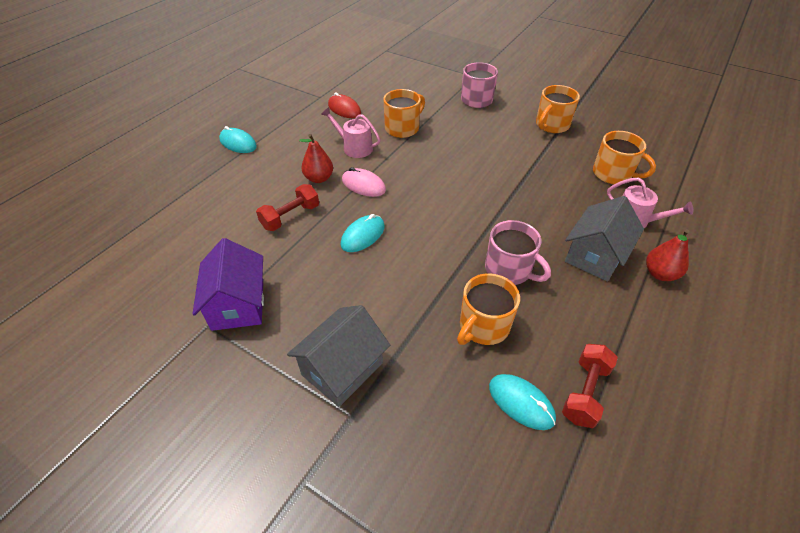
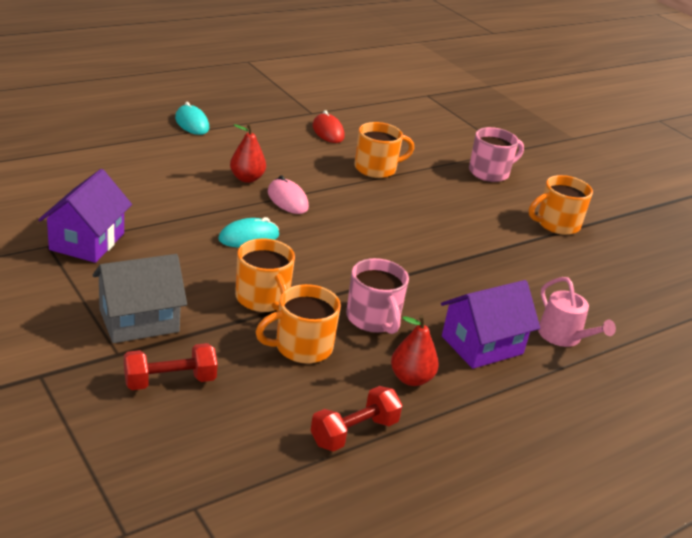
camera: 20 degrees right, 15 degrees down
(290, 217) = (191, 198): red dumbbell -> red dumbbell (170, 381)
(354, 147) = (307, 167): pink watering can -> none
(521, 402) = (282, 412): turquoise mouse -> none
(595, 256) = (482, 345): grey house -> purple house
(613, 174) = (583, 291): orange mug -> orange mug (263, 299)
(660, 274) = (541, 387): red pear -> red pear (411, 378)

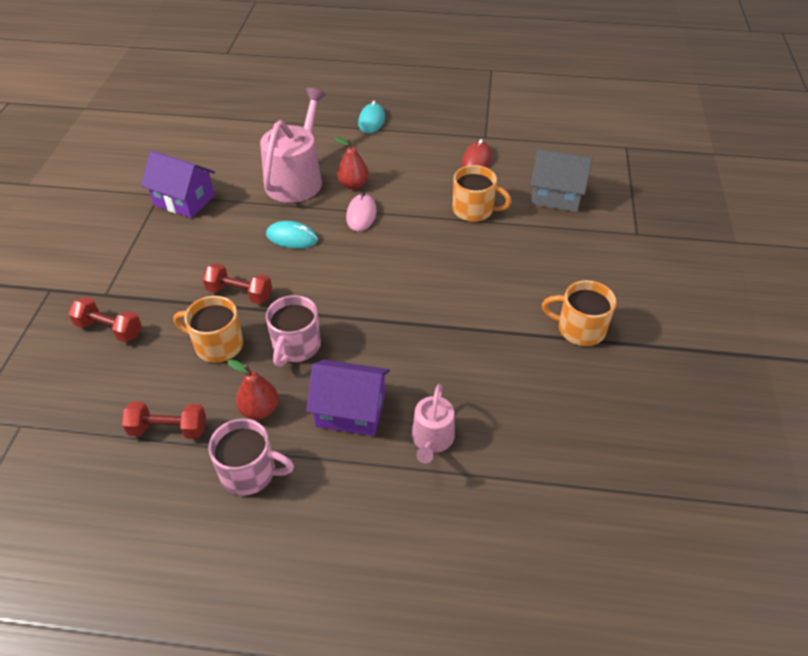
camera: 45 degrees right, 15 degrees up
(87, 241) = (184, 200): purple house -> purple house turned 60 degrees clockwise
(139, 321) = (144, 275): grey house -> grey house (556, 196)
(184, 189) = (296, 179): none -> pink watering can
(263, 299) = (239, 293): orange mug -> red dumbbell
(490, 172) = (582, 250): pink mug -> pink mug (249, 472)

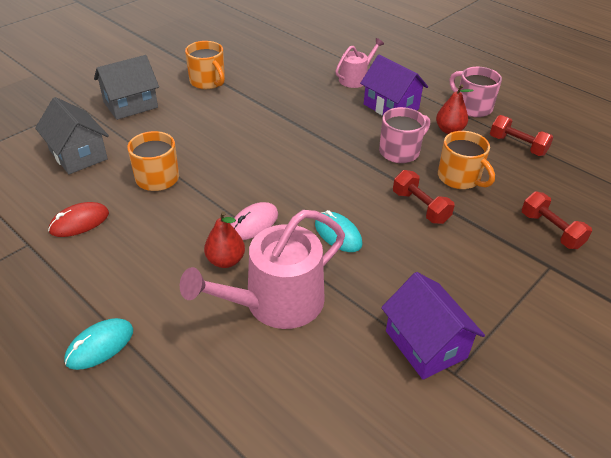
camera: 145 degrees left, 5 degrees down
(599, 258) = (130, 105): none -> grey house

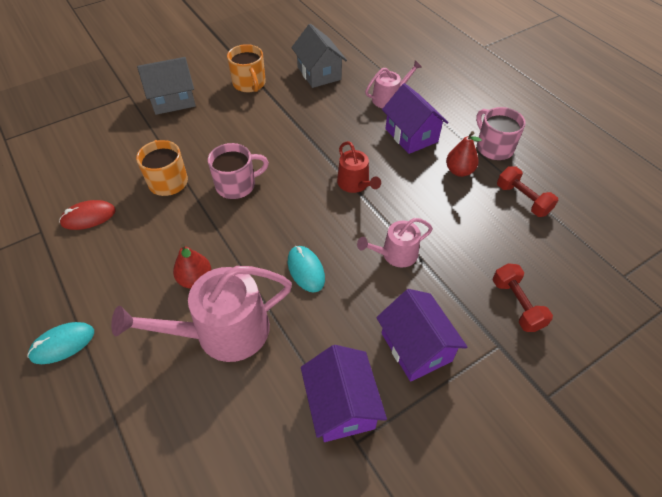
camera: 15 degrees right, 10 degrees up
(78, 155) = (111, 147): grey house -> grey house (319, 73)
(253, 223) = (234, 245): pink mouse -> none
(354, 154) = (355, 184): none -> red watering can
(400, 151) = (400, 188): pink mug -> pink mug (237, 185)
(420, 207) = (395, 254): red dumbbell -> pink watering can
(459, 178) = (447, 228): orange mug -> none
(475, 281) = (416, 347): none -> purple house

